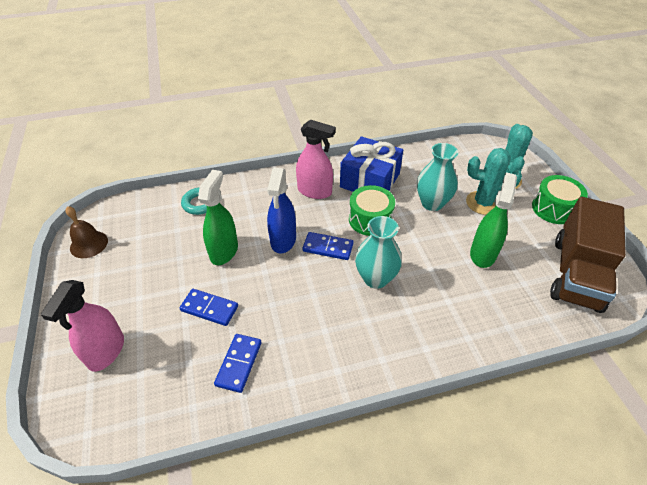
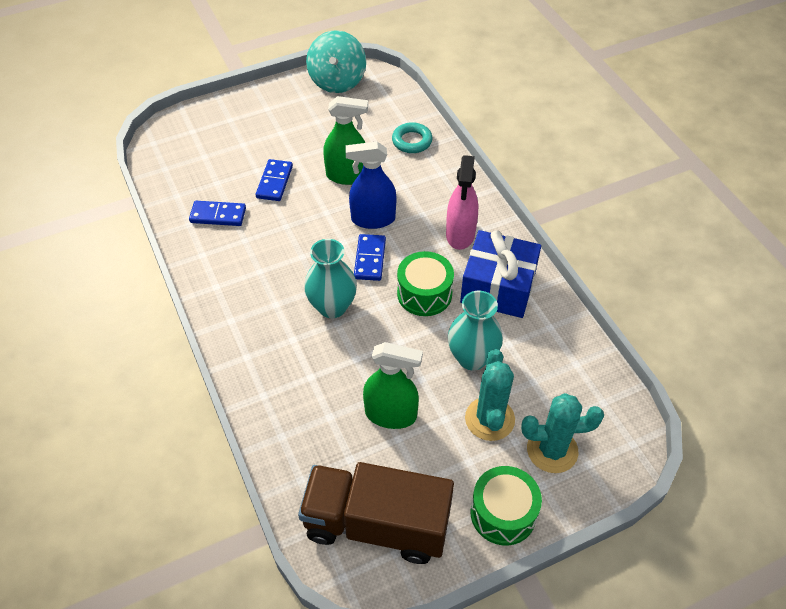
camera: 80 degrees right, 5 degrees up
(89, 244) = (337, 81): brown bell -> turquoise spinning top
(106, 351) = (223, 130): pink spray bottle -> none

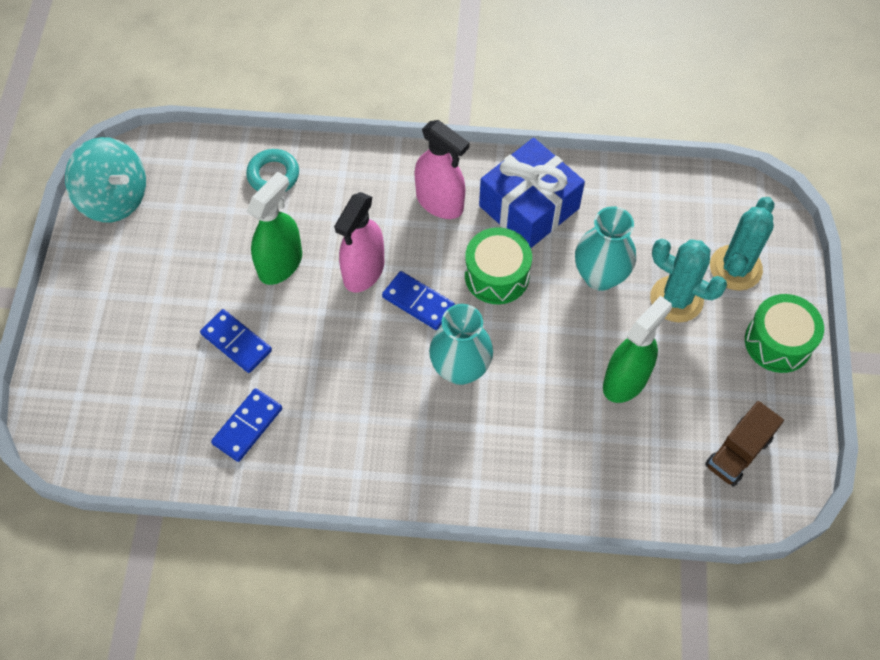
camera: 60 degrees left, 10 degrees up
(373, 219) = (363, 271): blue spray bottle -> pink spray bottle
(377, 524) = (738, 452): brown truck -> brown truck, size x0.53

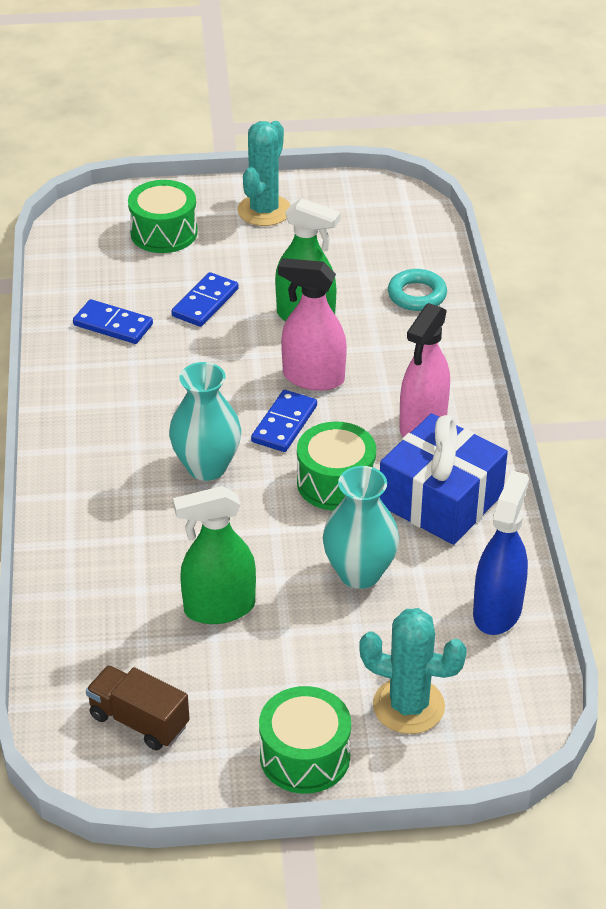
camera: 80 degrees right, 20 degrees down
(114, 198) = (352, 197): turquoise spinning top -> none
(115, 365) = (164, 232): none -> green drum
(625, 380) = (219, 608): green spray bottle -> green spray bottle turned 135 degrees clockwise
(649, 194) = (497, 611): none -> blue spray bottle
(676, 299) = (344, 648): turquoise cactus -> turquoise cactus (264, 210)

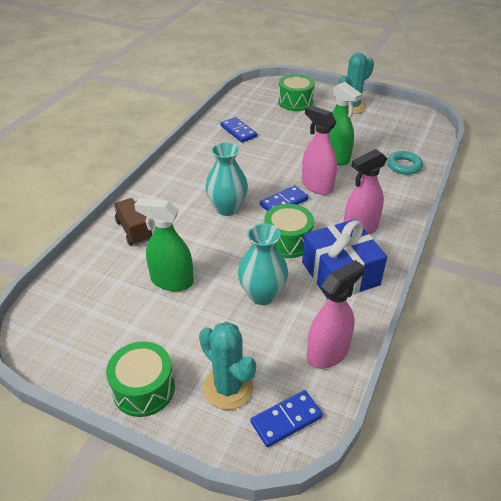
camera: 30 degrees right, 0 degrees up
(139, 721) = (78, 323): brown truck -> brown truck (134, 231)
(205, 302) = (290, 135): blue domino -> blue domino (286, 419)
(497, 611) = (328, 353): blue spray bottle -> pink spray bottle

